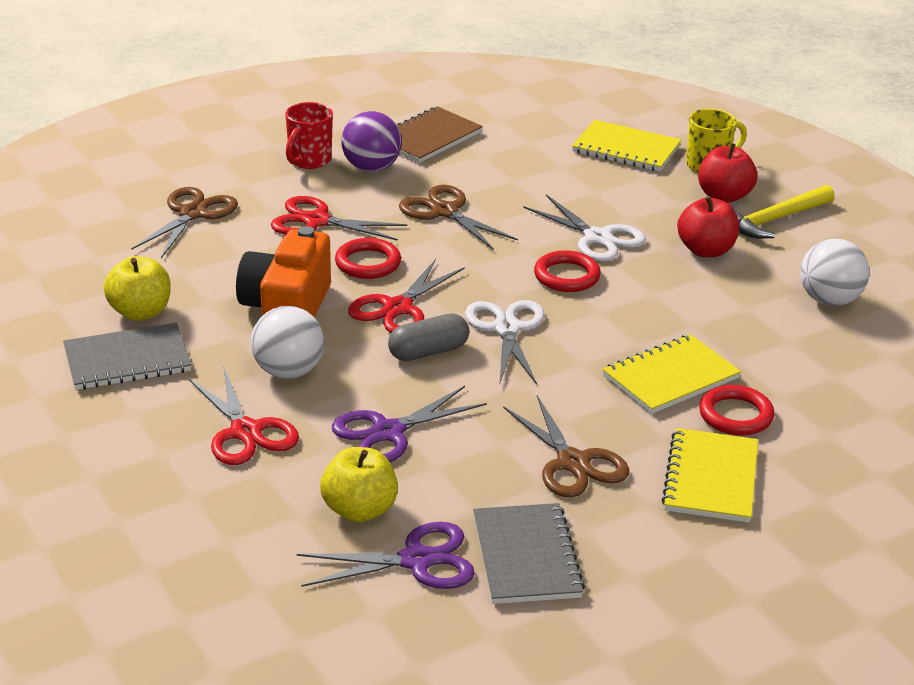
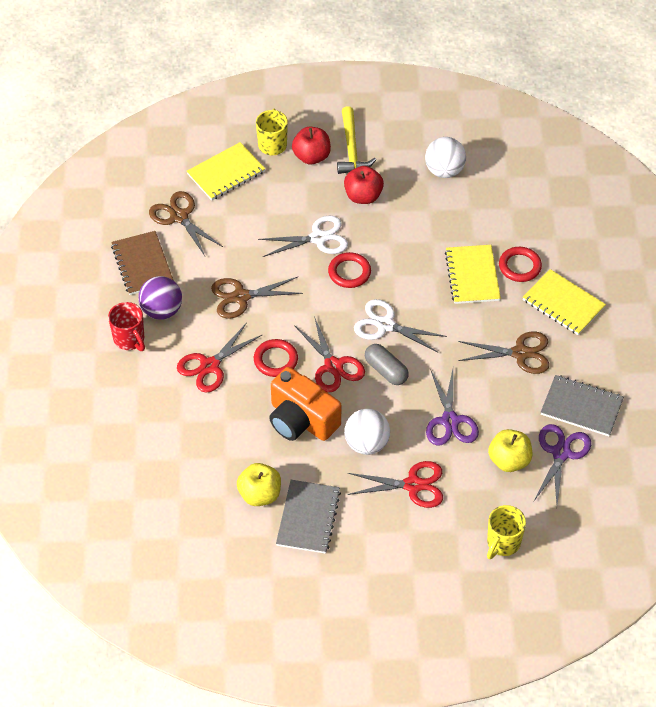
camera: 60 degrees left, 20 degrees up
(193, 214) = (157, 427): brown scissors -> brown scissors (179, 216)
(197, 549) = (503, 543): none -> yellow mug
(428, 352) = (386, 371): grey capsule -> grey capsule turned 45 degrees counterclockwise

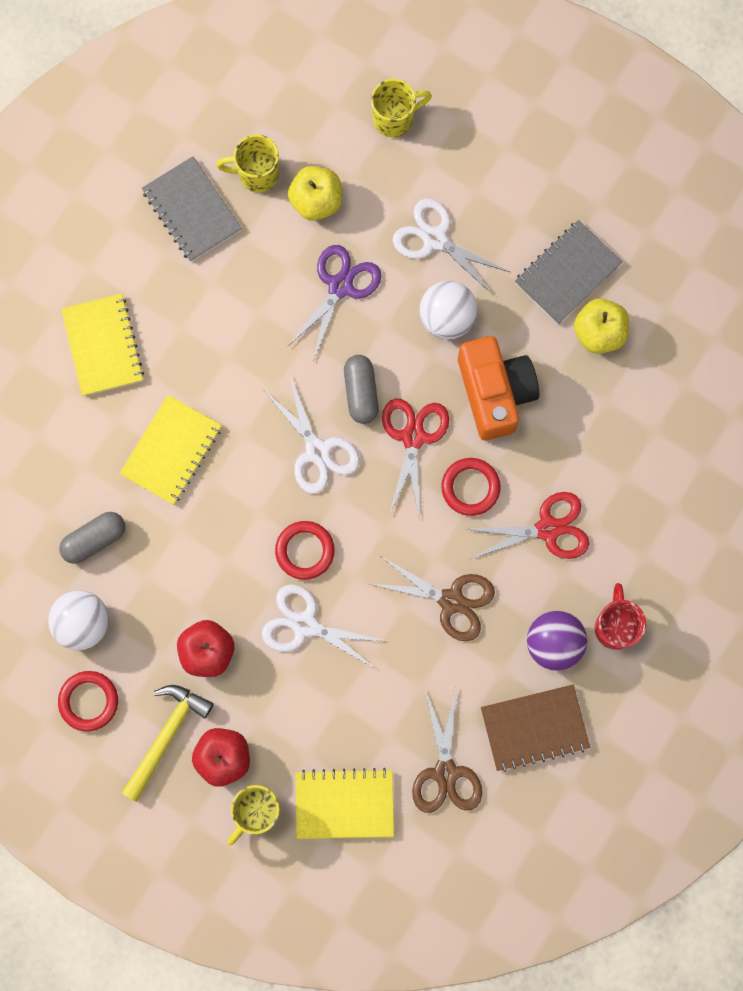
camera: 145 degrees left, 25 degrees up
(142, 264) = (534, 727): brown notebook -> brown notebook turned 60 degrees clockwise
(413, 485) = (435, 239): red scissors -> white scissors
(475, 210) = (94, 539): none -> grey capsule
(519, 266) = (109, 427): red ring -> red ring (89, 701)
(520, 353) = (201, 316): brown scissors -> none
(561, 453) = (257, 174): purple scissors -> yellow mug

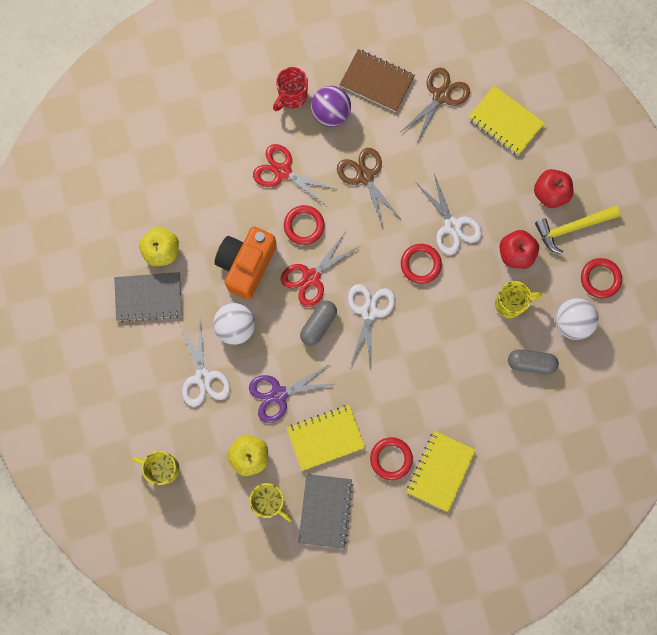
camera: 140 degrees left, 0 degrees up
(166, 316) = (391, 458): none -> red ring
(171, 450) = (449, 378): yellow notebook -> yellow notebook (325, 438)
(257, 811) = (554, 153): yellow mug -> yellow mug (510, 304)

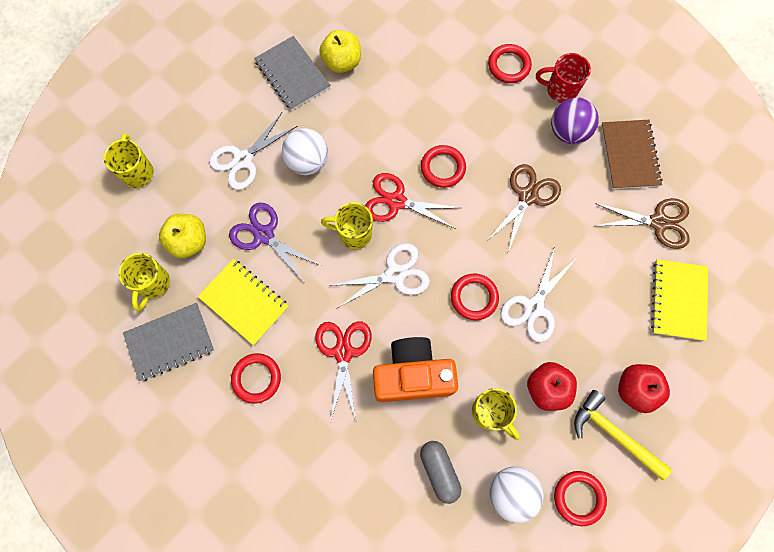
camera: 60 degrees right, 5 degrees down
(246, 265) = (373, 138): orange camera -> orange camera (412, 375)
(247, 122) = (509, 65): none -> red ring
(282, 171) = (483, 121): red scissors -> red scissors (343, 352)
(318, 325) = (353, 234): grey capsule -> yellow mug
(440, 471) = (270, 437): yellow notebook -> none

